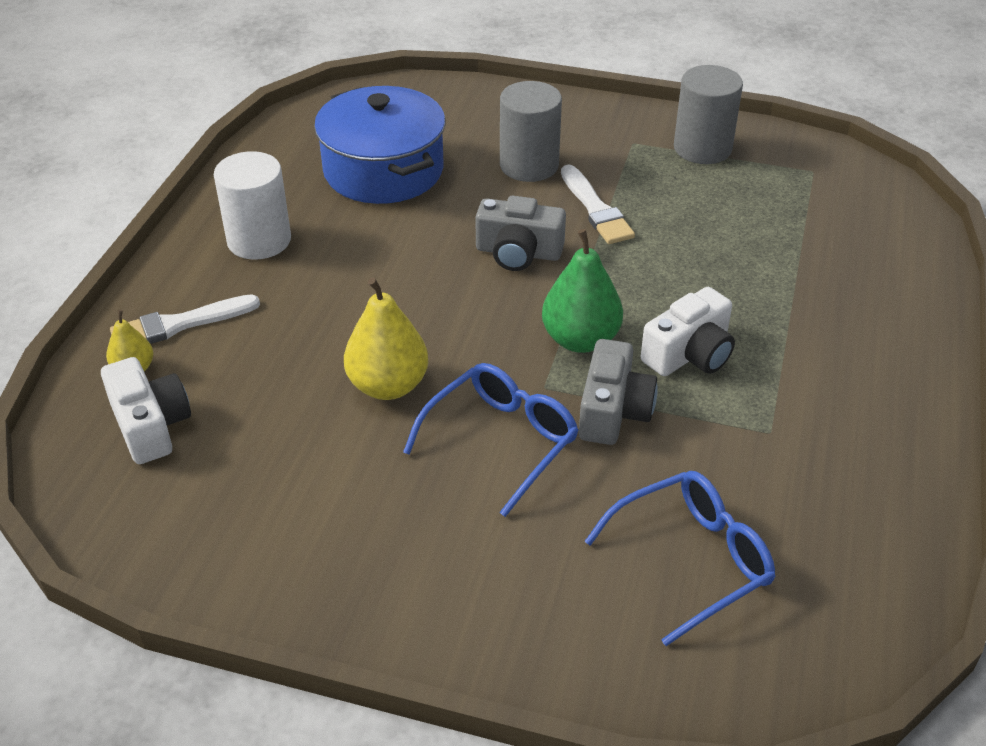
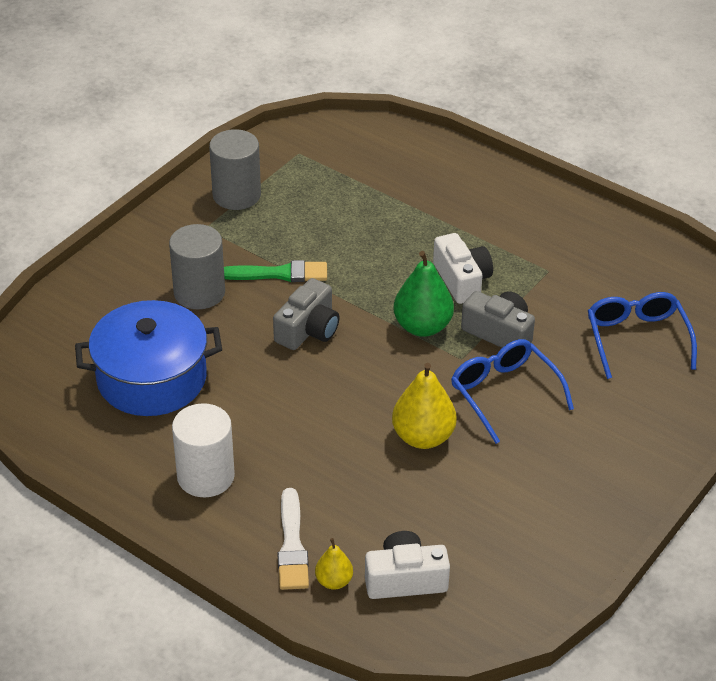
camera: 70 degrees left, 0 degrees up
(596, 209) = (279, 274): white brush -> green brush

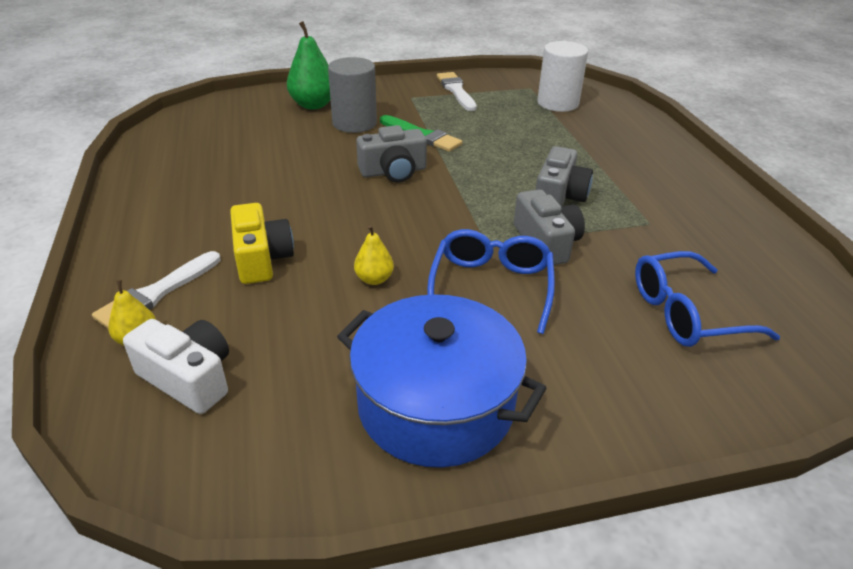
camera: 40 degrees right, 5 degrees down
(152, 378) = (250, 149): blue pot -> blue pot (436, 405)
(205, 476) = (184, 216): white cylinder -> white cylinder (558, 103)
(236, 195) = (456, 91): grey cylinder -> white brush
(323, 472) = (262, 258): none -> yellow camera
(422, 326) = (484, 209): green pear -> green pear (313, 105)
(423, 437) = (374, 279): yellow pear -> yellow pear, size x0.55
(462, 280) = (559, 196): white camera -> grey camera
(637, 339) = (686, 313): blue glasses -> blue glasses turned 135 degrees counterclockwise

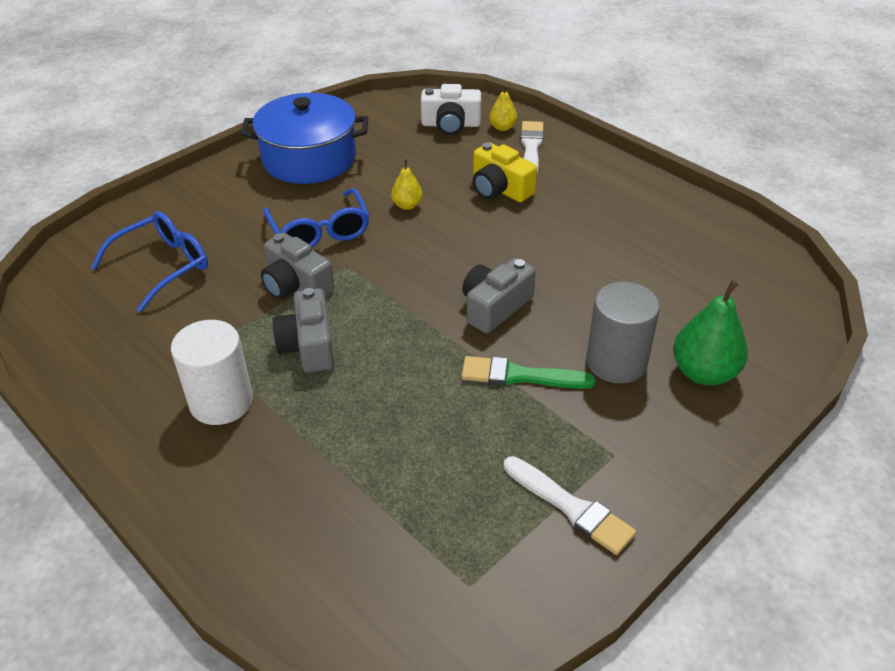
camera: 150 degrees right, 5 degrees up
(558, 103) = (398, 552): white cylinder -> white cylinder (221, 401)

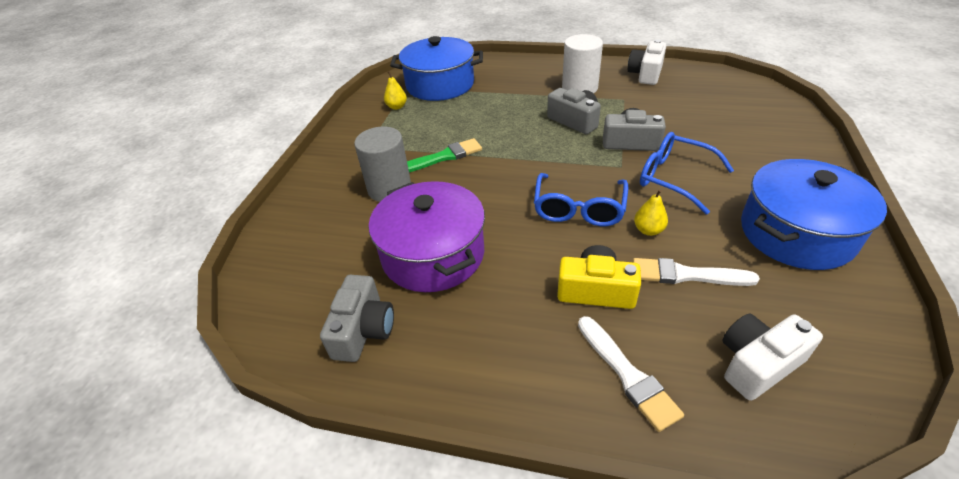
camera: 150 degrees right, 0 degrees up
(105, 376) = (646, 74): none -> white camera
(163, 266) = (720, 117): blue glasses -> blue glasses (578, 209)
(404, 551) = (440, 85): none -> blue pot
(495, 307) = (493, 185): grey camera -> grey camera (363, 330)
(502, 127) = (698, 396): yellow pear -> yellow pear (397, 107)
(571, 507) = (378, 121): white brush -> white brush (686, 275)
(610, 267) = (433, 254): none -> purple pot
(704, 373) = (328, 207): green pear -> none

